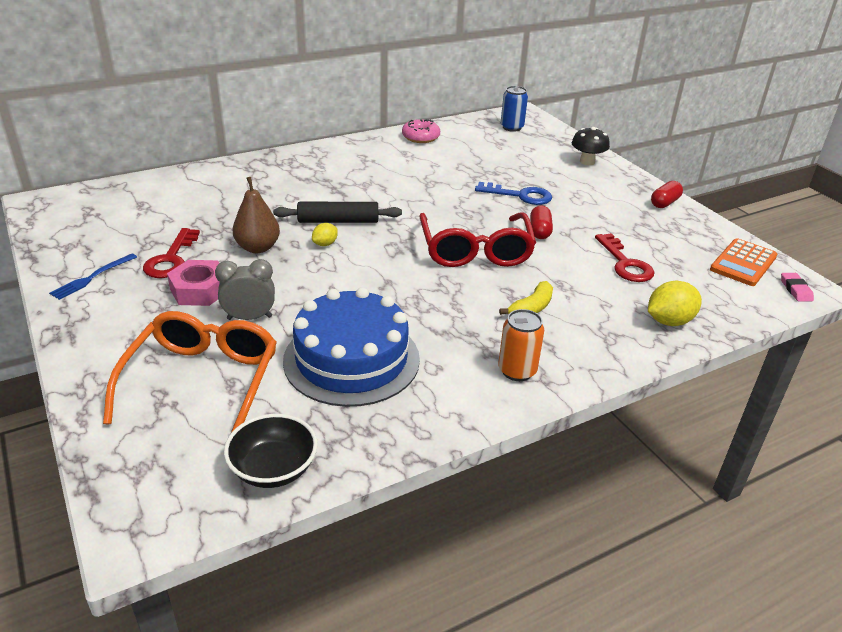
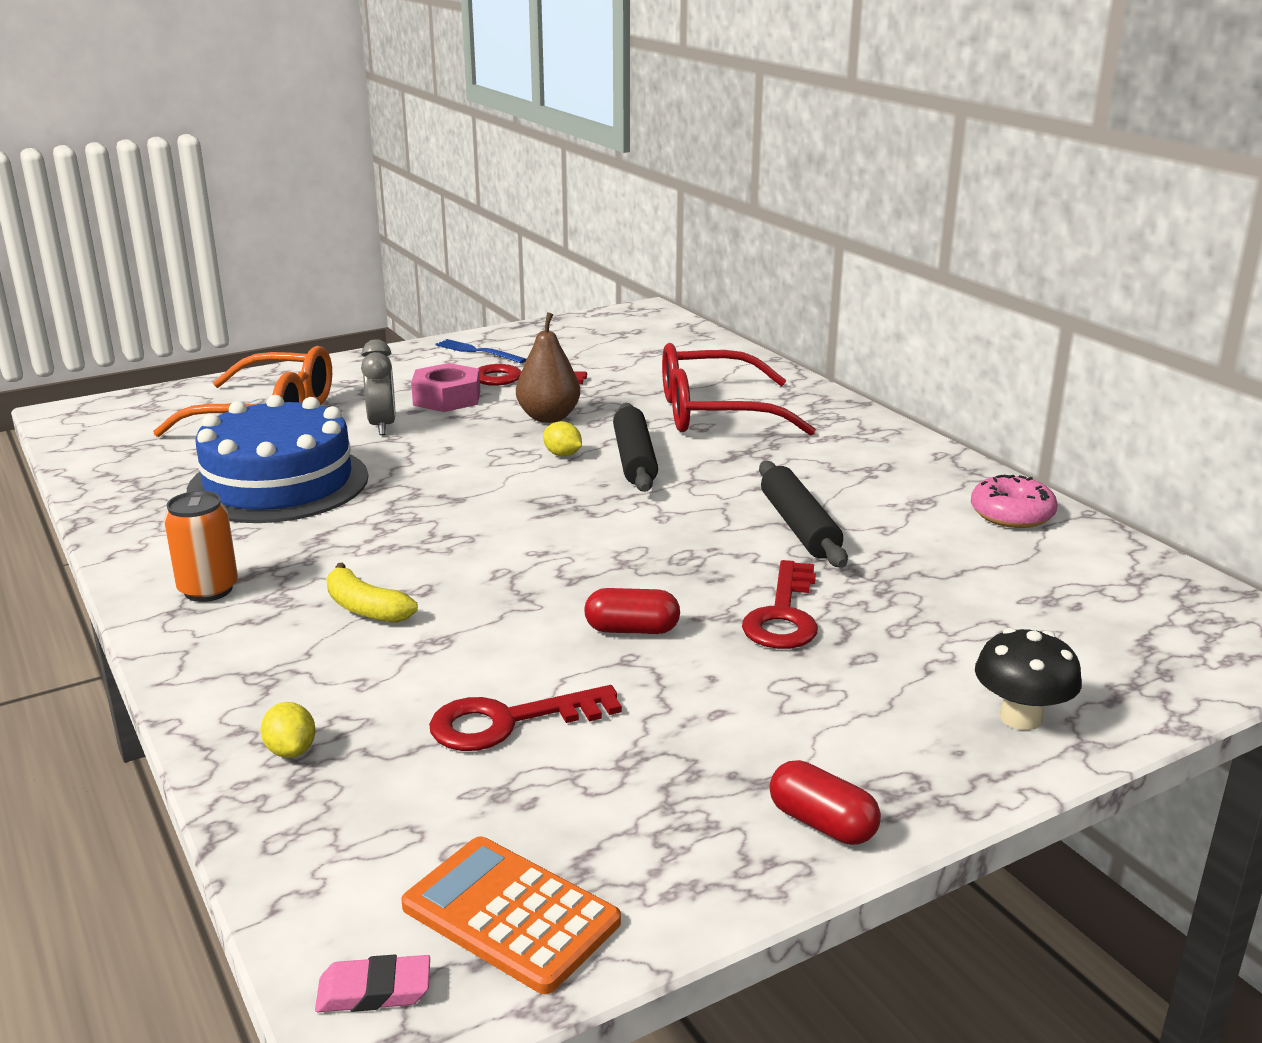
camera: 90 degrees right, 10 degrees down
(273, 469) = (111, 456): black bowl -> none
(431, 183) = (798, 527): none -> black rolling pin
(475, 251) = (551, 564): red glasses -> red glasses (714, 413)
(512, 127) = (1163, 619): blue can -> none
(520, 195) = (783, 615): blue key -> red key
(669, 321) = (291, 751): yellow lemon -> yellow lemon, size x0.57

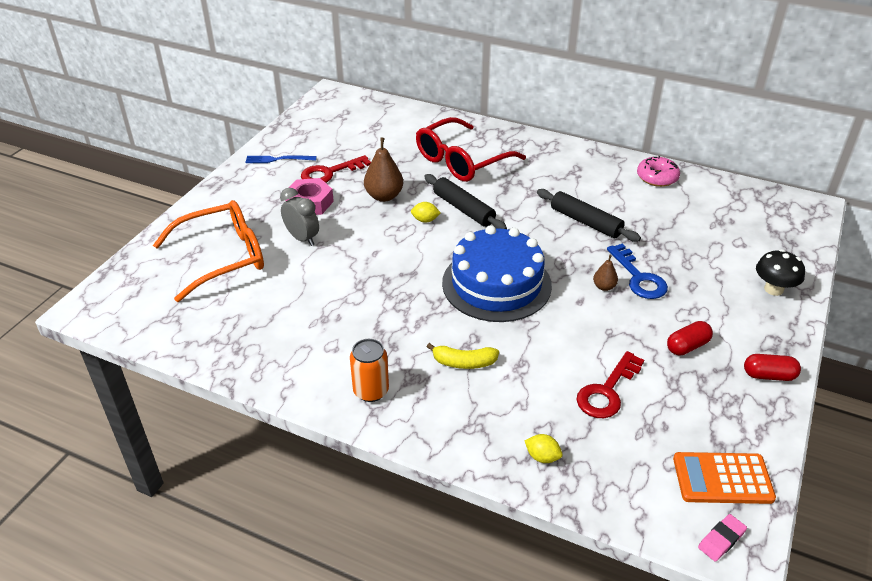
camera: 35 degrees left, 15 degrees up
(278, 483) = (303, 304): blue cake -> blue cake (496, 284)
(632, 630) = (592, 316): red capsule -> red capsule (687, 346)
(706, 605) = (604, 287): none -> brown pear
(783, 615) = (639, 277): red key -> blue key

